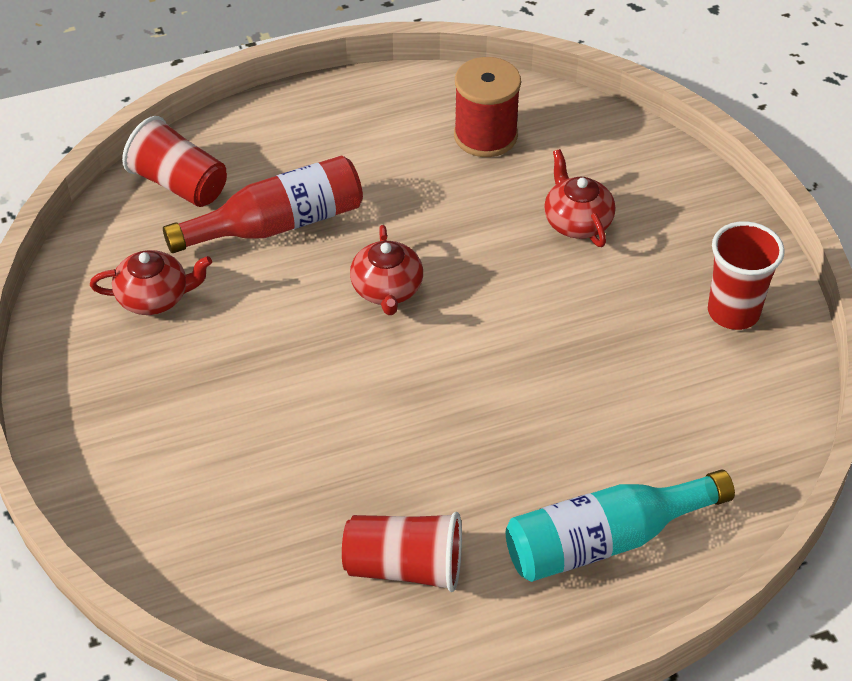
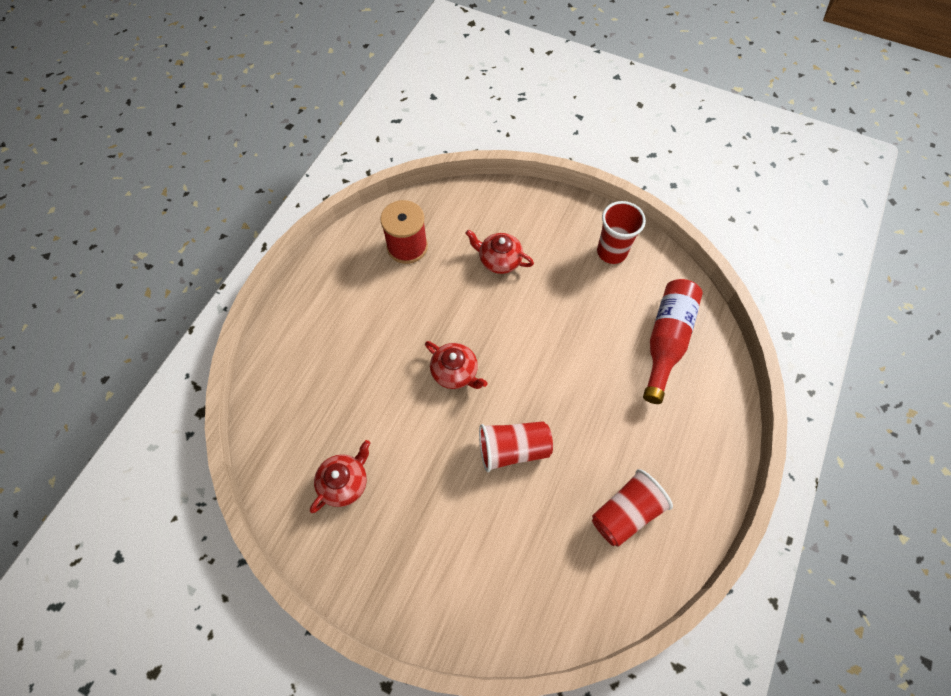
camera: 45 degrees left, 15 degrees up
(179, 184) = (281, 404): red cup -> red cup (513, 449)
(278, 224) = (361, 382): red bottle -> red bottle (666, 341)
(604, 540) = (685, 415): turquoise bottle -> none

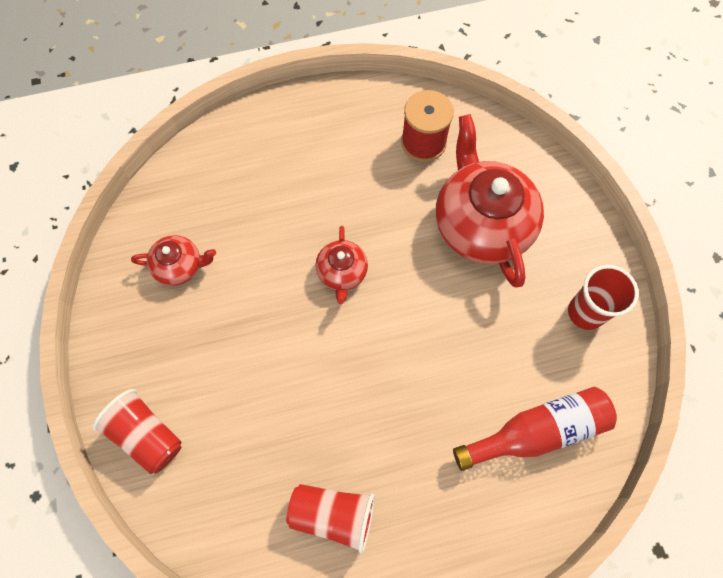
camera: 50 degrees right, 5 degrees up
(499, 260) = (481, 223): red teapot -> red teapot, size x2.04
(513, 449) = (312, 373): red cup -> red cup (147, 435)

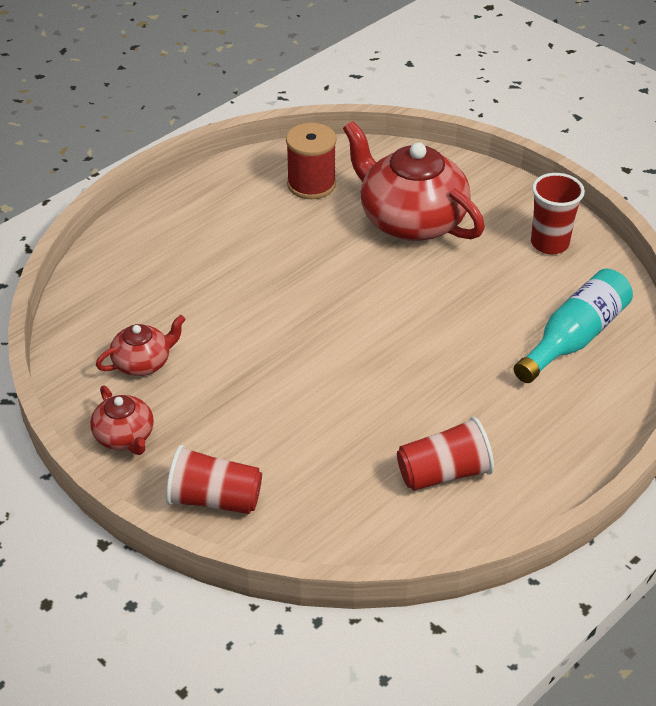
camera: 30 degrees left, 25 degrees down
(342, 272) = (310, 303): red teapot -> red teapot (125, 436)
(537, 431) = (574, 338): red bottle -> turquoise bottle

